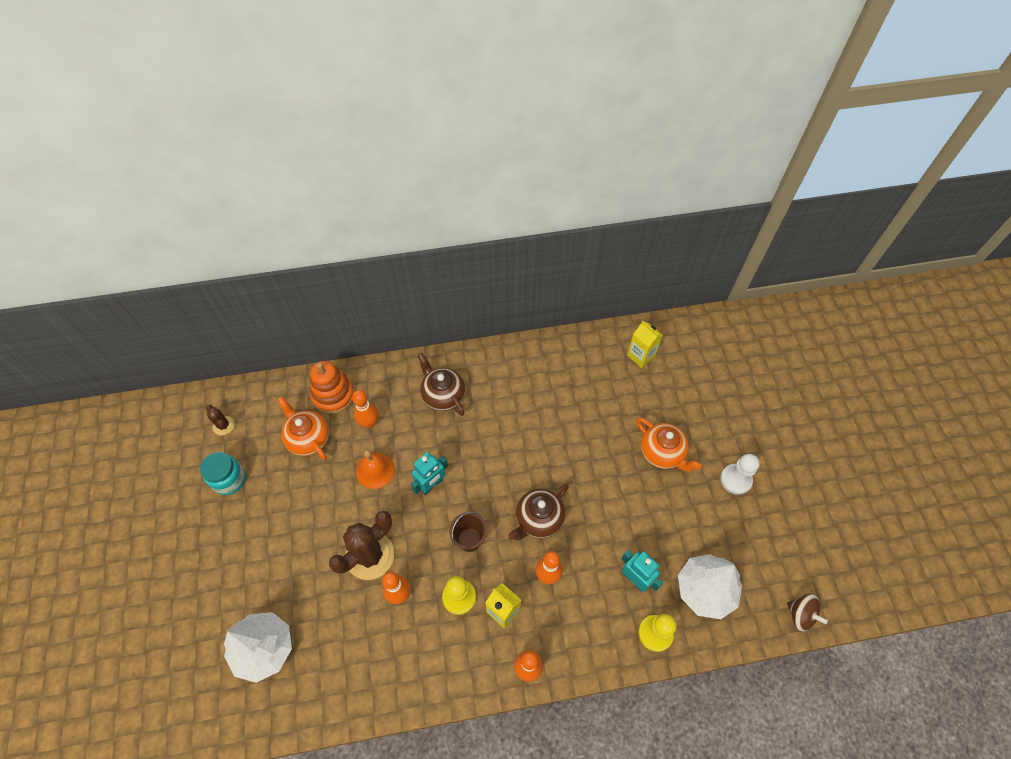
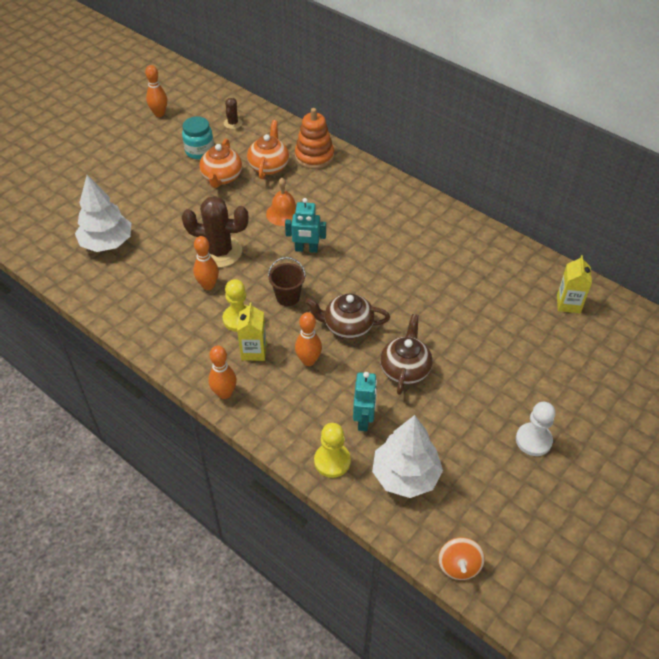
camera: 50 degrees right, 10 degrees down
(369, 423) = (315, 187): orange bowling pin -> orange bowling pin (159, 114)
(443, 395) = (383, 210): brown teapot -> brown teapot (405, 370)
(662, 453) = (496, 372): orange teapot -> orange teapot (222, 177)
(800, 615) = (459, 566): brown spinning top -> orange spinning top

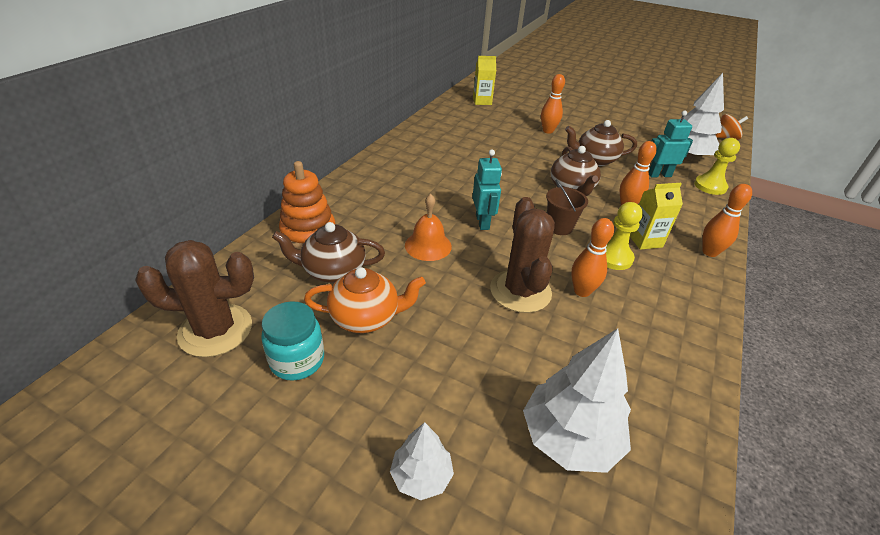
camera: 105 degrees left, 10 degrees down
(115, 187) = (421, 476): none -> white tree
(159, 114) = (156, 465): orange bowling pin -> orange bowling pin (548, 131)
(233, 123) = (215, 330): brown cactus -> brown cactus, size x2.05
(269, 166) = (333, 271): orange teapot -> brown teapot
(533, 440) = (611, 115): white pawn -> none

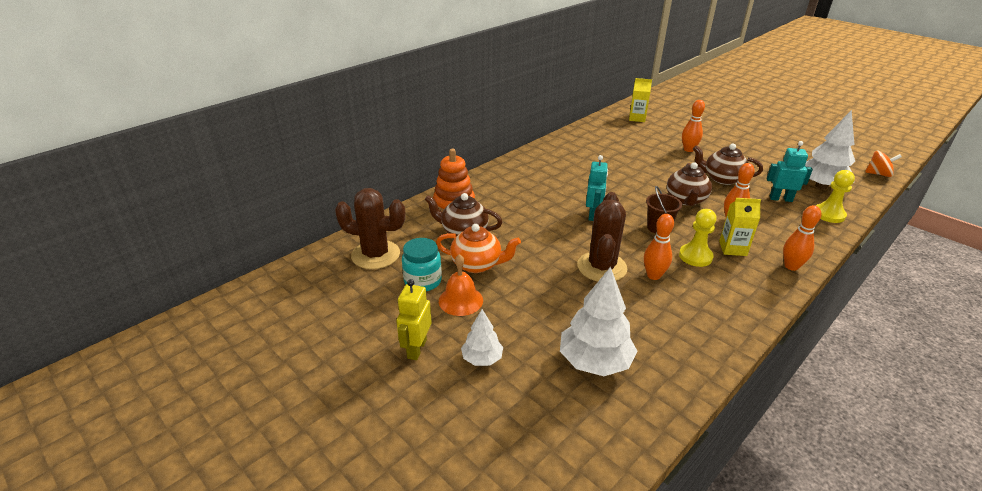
camera: 20 degrees right, 5 degrees down
(319, 485) = (416, 349): none -> yellow robot
(428, 245) = (541, 225): orange bell -> orange bell (460, 300)

